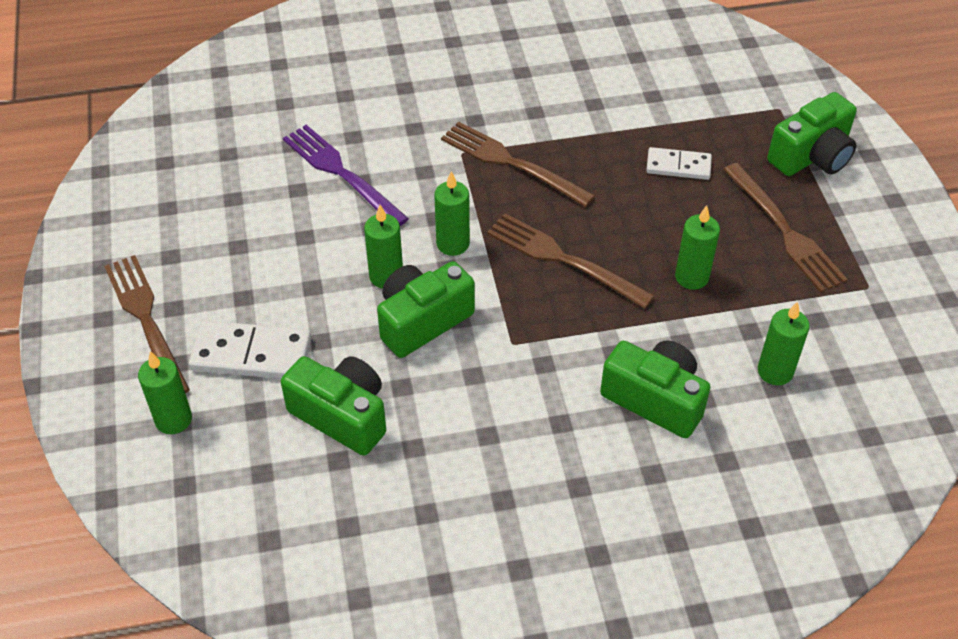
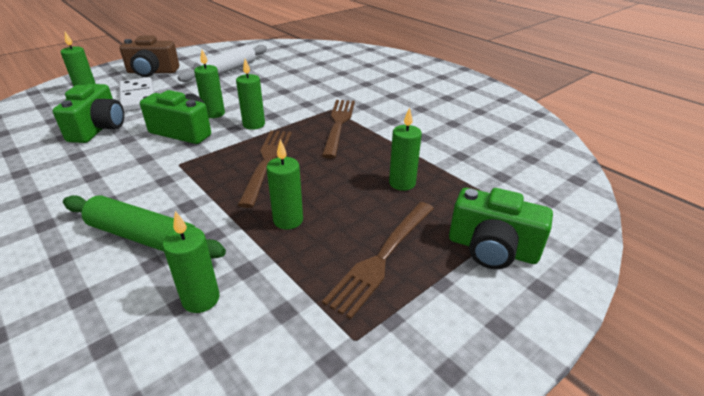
camera: 60 degrees right, 15 degrees down
(145, 319) = (152, 72): brown fork -> brown camera
(223, 222) = (227, 70): none -> white rolling pin
(341, 173) = (284, 85): purple fork -> none
(655, 399) = (143, 237): green camera -> green rolling pin
(678, 166) = (402, 183): white domino -> green candle

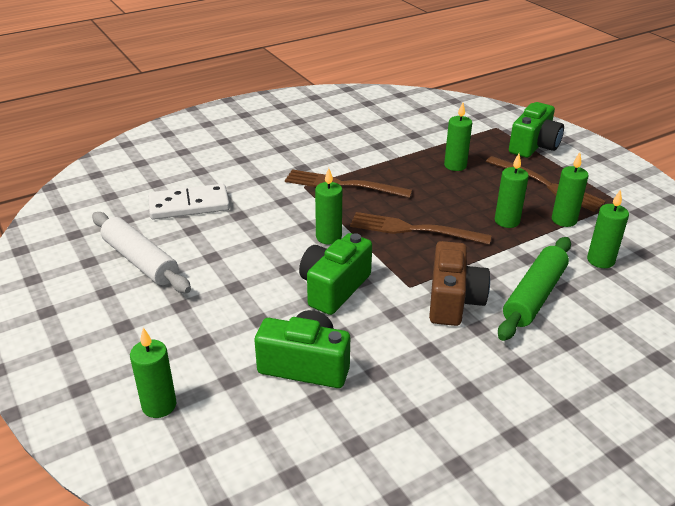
camera: 80 degrees left, 0 degrees up
(138, 97) = (207, 341): white domino -> white domino (189, 205)
(152, 72) = (102, 339): brown camera -> brown camera (453, 301)
(214, 114) = (290, 267): green candle -> green candle (564, 220)

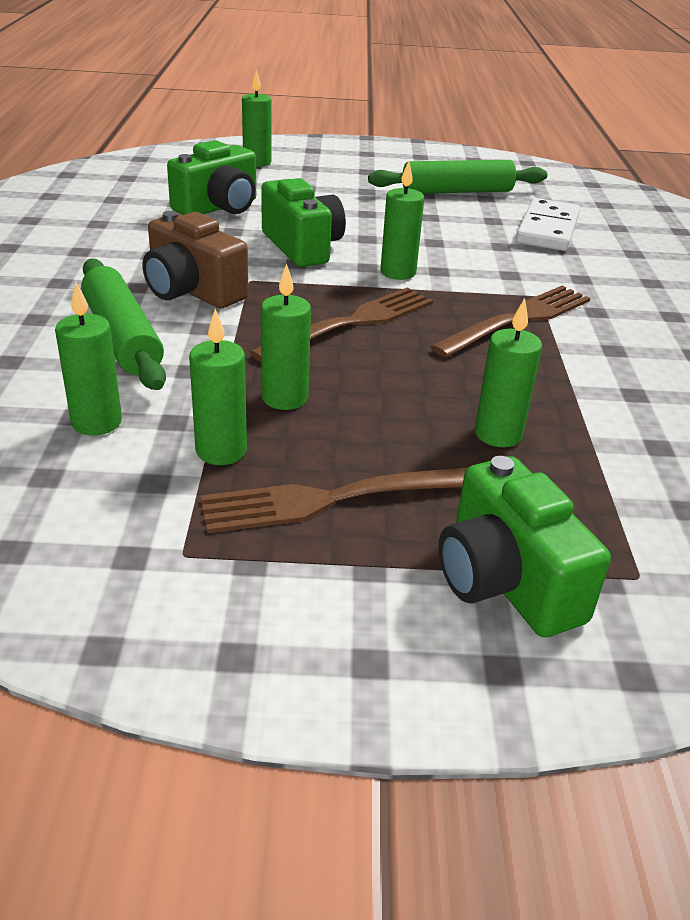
camera: 120 degrees right, 0 degrees up
(140, 261) = (457, 191): white rolling pin -> green rolling pin

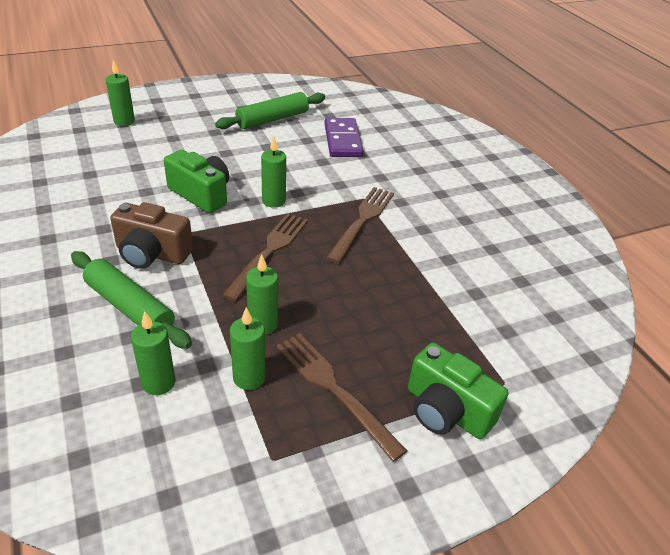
camera: 25 degrees left, 5 degrees up
(219, 207) = (123, 172): green camera -> none
(336, 499) = (333, 389): brown fork -> brown fork turned 90 degrees clockwise
(498, 434) = (394, 312): green candle -> none
(547, 229) = (342, 140): white domino -> purple domino

